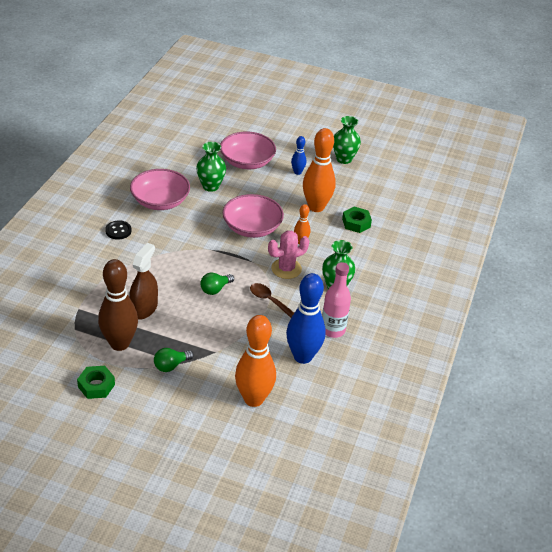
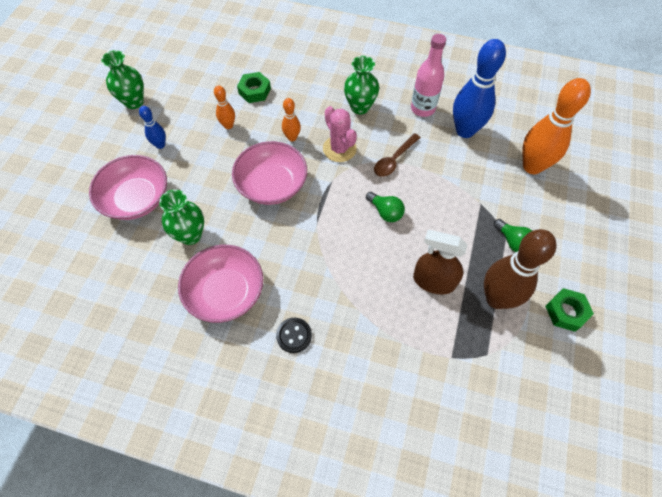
camera: 90 degrees left, 20 degrees up
(316, 207) = (228, 125): orange bowling pin -> orange bowling pin, size x0.49

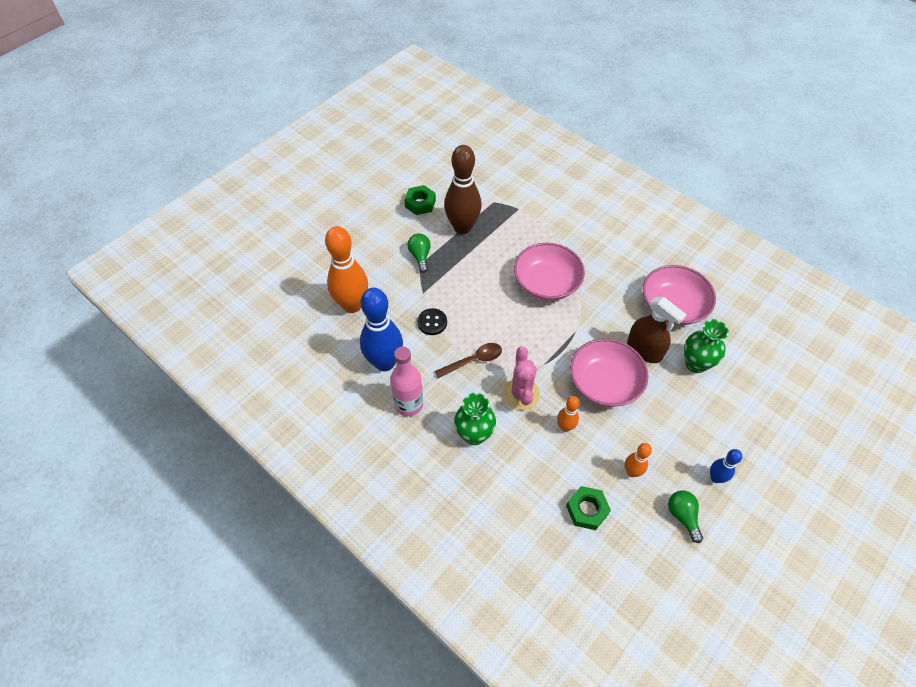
camera: 155 degrees left, 5 degrees down
(134, 102) = (744, 559): green vase -> none
(136, 198) = (747, 421): pink bowl -> pink bowl (546, 283)
(294, 335) = (626, 259): black button -> black button (432, 322)
(385, 212) = (509, 317): green light bulb -> green light bulb (682, 516)
(433, 281) = (501, 254): brown spray bottle -> brown spray bottle (644, 350)

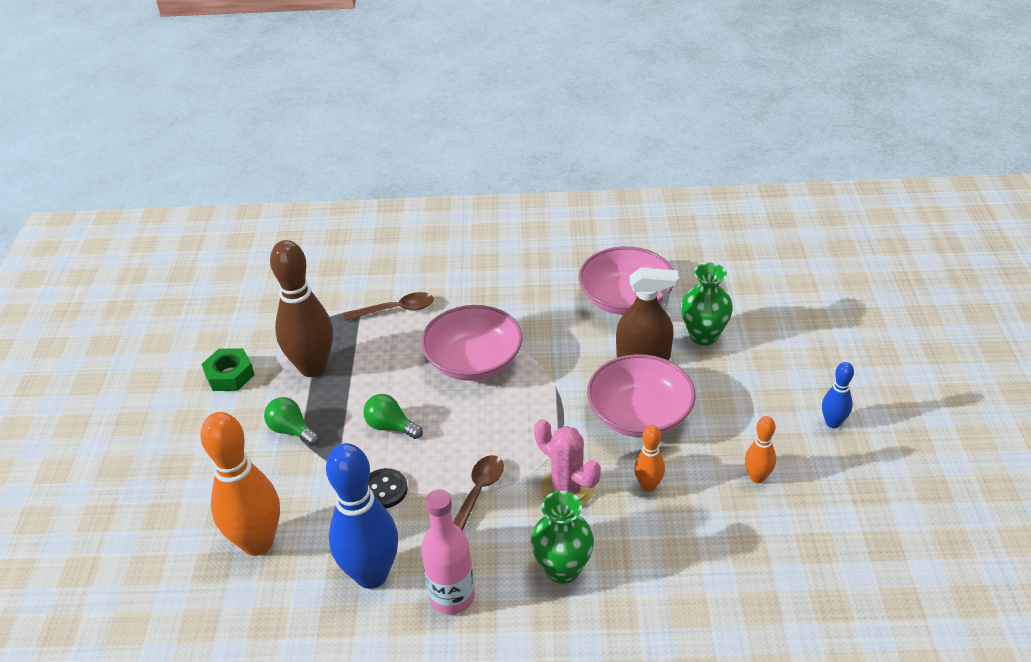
camera: 40 degrees left, 15 degrees down
(536, 222) = (396, 310): none -> brown spoon
(587, 510) = (757, 548): green nut -> none
(682, 516) = (844, 480): green light bulb -> green light bulb (391, 426)

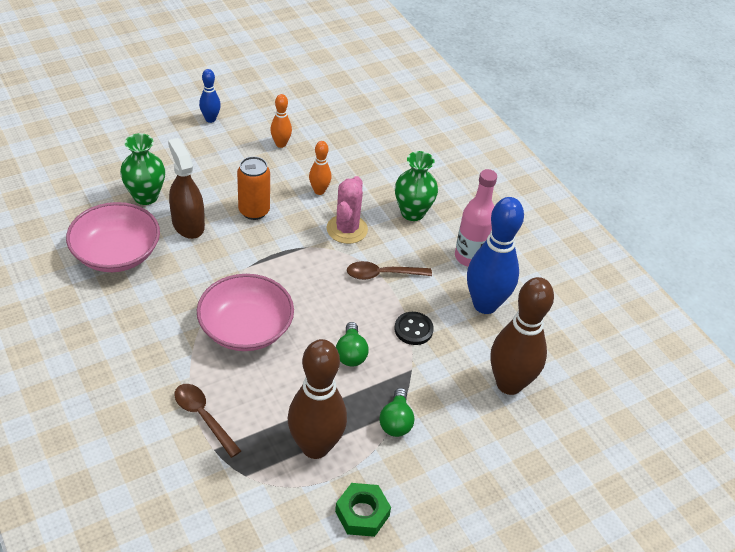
camera: 125 degrees left, 5 degrees up
(257, 542) = (509, 384): orange bowling pin -> brown bowling pin
(639, 415) = (254, 211): pink bowl -> orange can

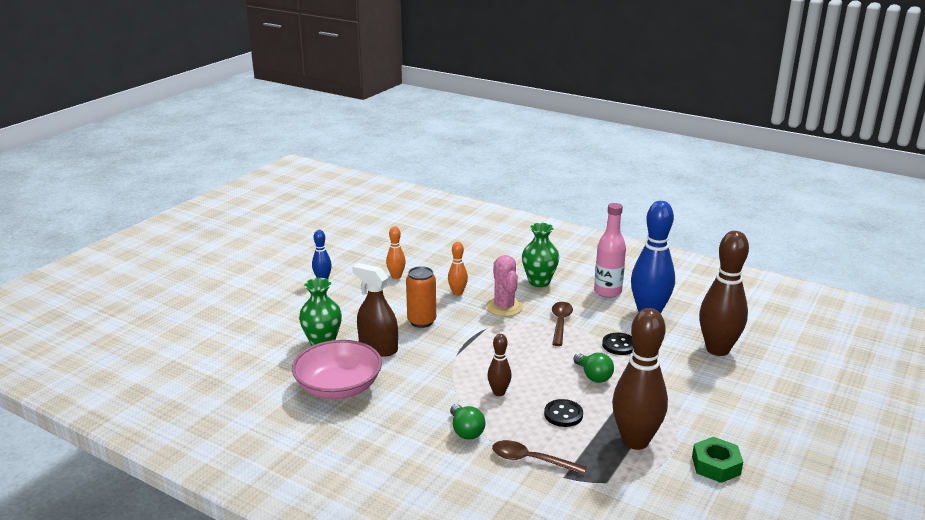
camera: 25 degrees left, 20 degrees down
(246, 328) = (499, 392): pink bowl -> brown bowling pin
(279, 383) = (563, 414): none -> black button
(382, 274) = (560, 323): brown spoon -> brown spoon turned 135 degrees clockwise
(396, 421) = (672, 402): green light bulb -> green light bulb (466, 431)

